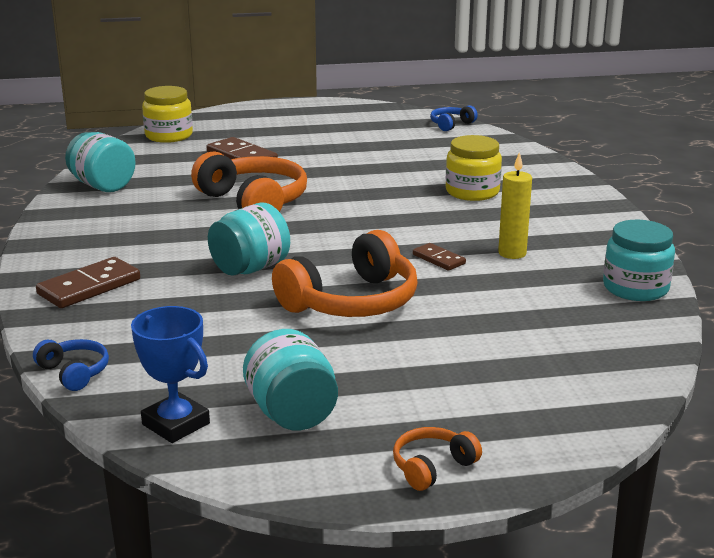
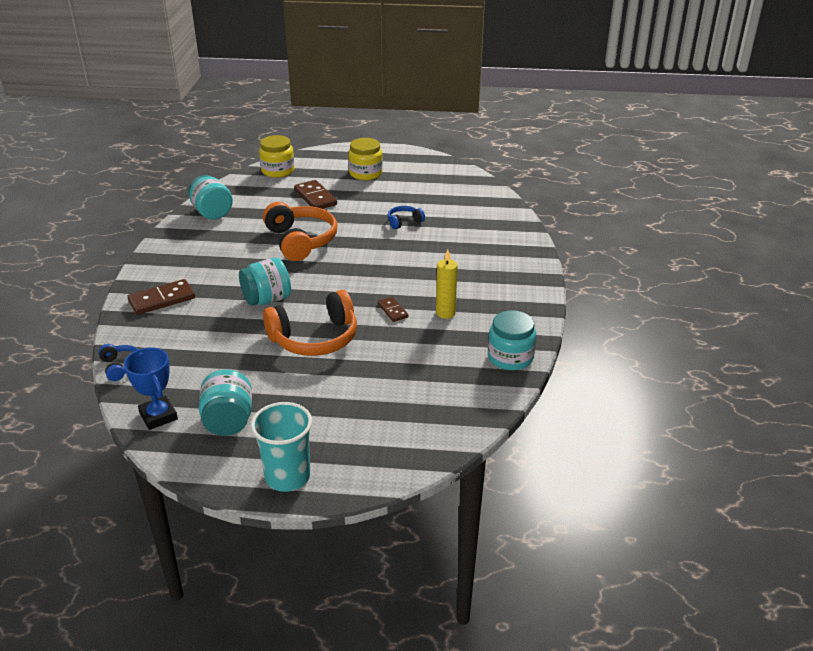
camera: 15 degrees right, 10 degrees up
(432, 467) = (287, 477): orange headphones -> turquoise cup
(451, 124) = (479, 184): blue headphones -> blue headphones (404, 222)
(472, 192) = (453, 252): yellow jar -> yellow jar (365, 173)

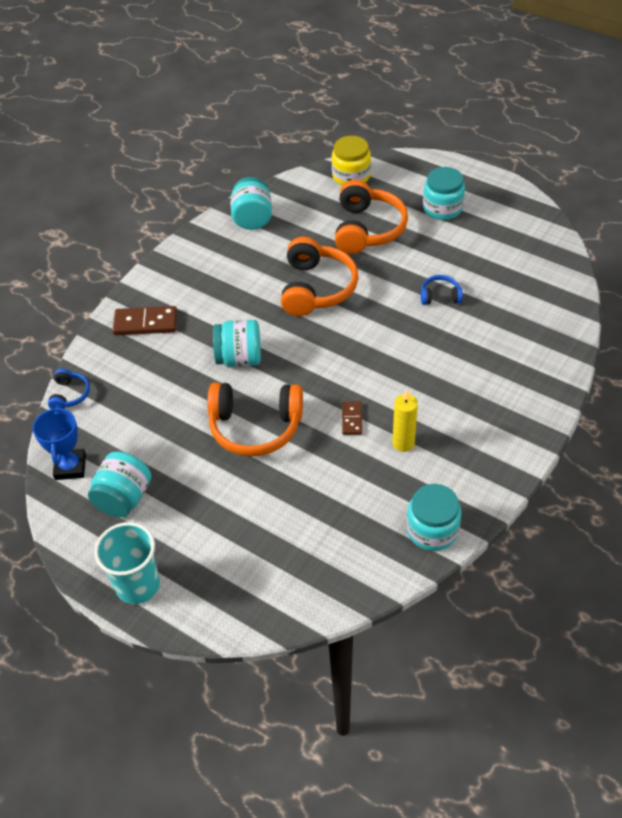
camera: 30 degrees right, 15 degrees up
(315, 197) = (367, 229): brown domino -> orange headphones
(365, 173) = (442, 208): yellow jar -> turquoise jar

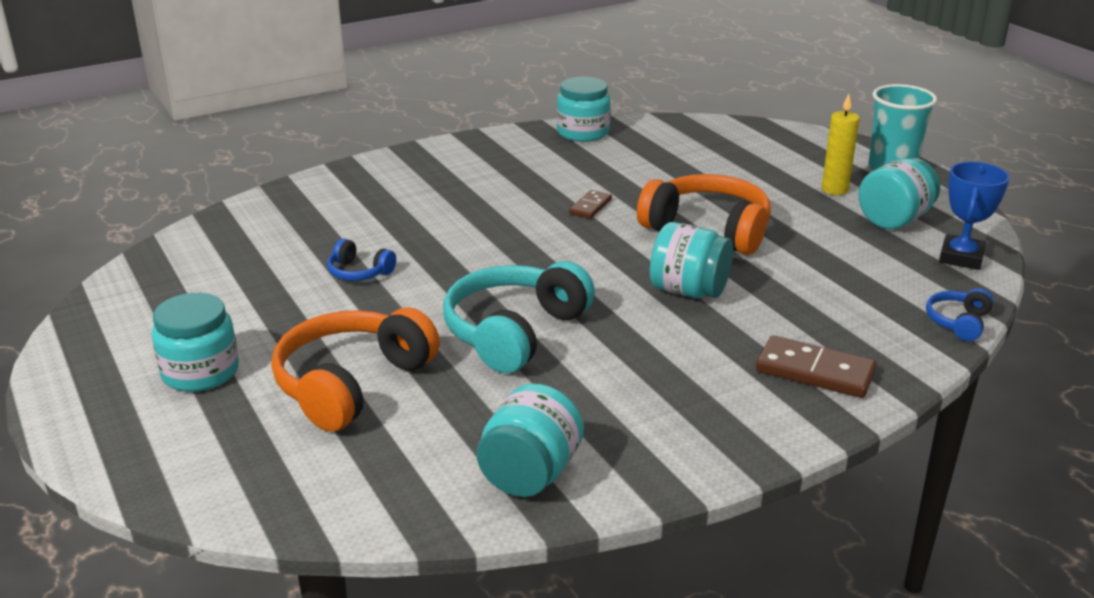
camera: 155 degrees left, 20 degrees down
(316, 288) = (514, 332): orange headphones -> turquoise headphones
(351, 176) = (269, 487): yellow jar -> none
(403, 443) = (553, 179): yellow candle -> yellow candle (834, 190)

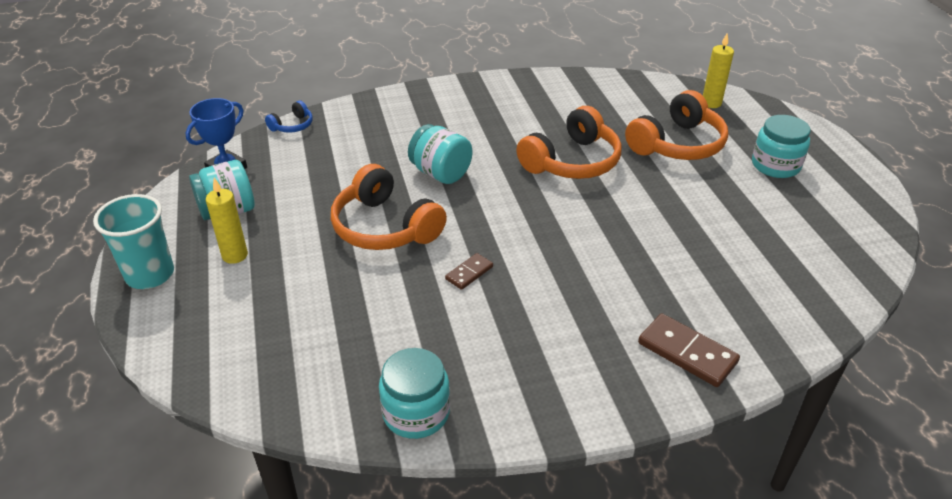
camera: 165 degrees left, 10 degrees up
(273, 481) = (711, 103): none -> yellow candle
(359, 272) = (682, 230): blue headphones -> none
(514, 332) = (572, 161): turquoise headphones -> orange headphones
(530, 474) = (583, 89): turquoise jar -> none
(815, 371) = (406, 112): brown domino -> brown domino (687, 353)

